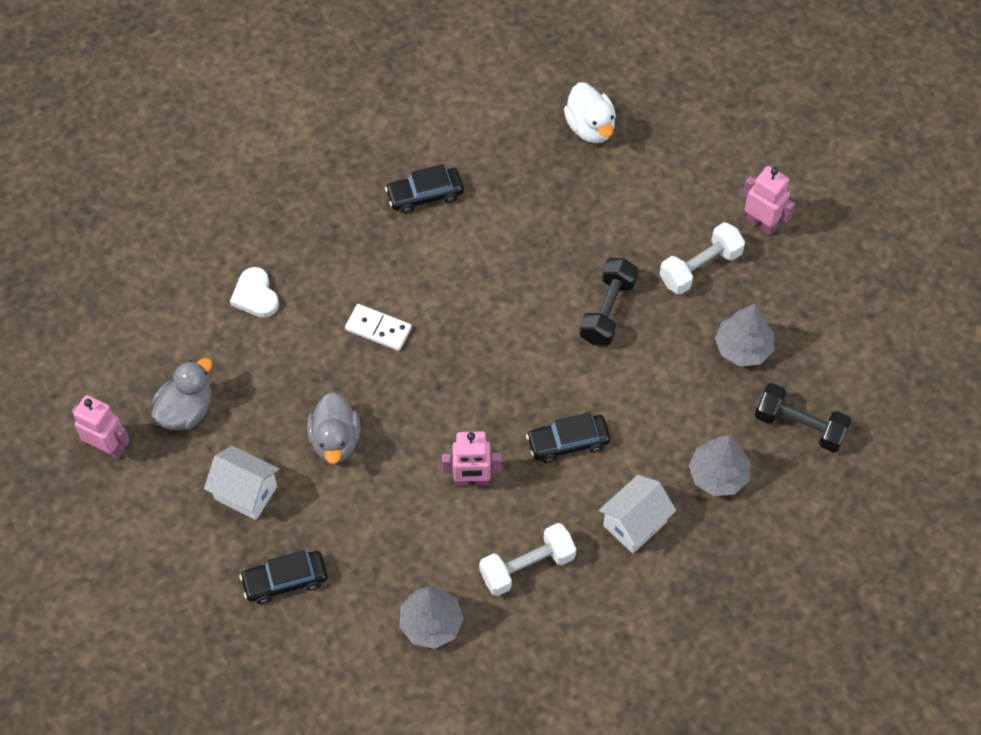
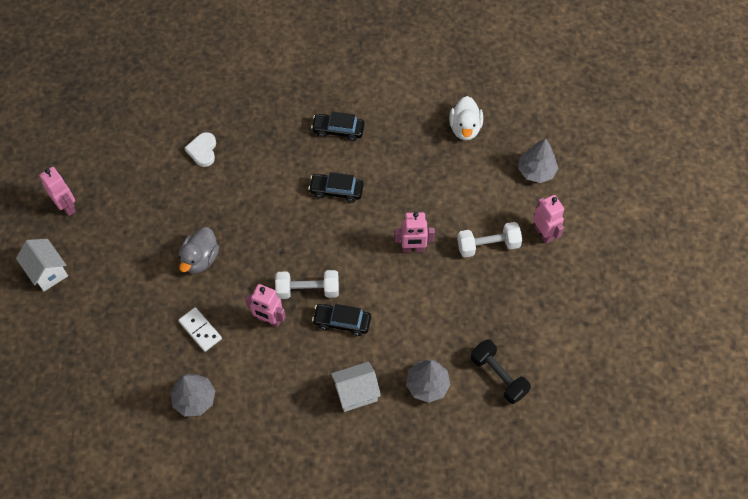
camera: 25 degrees right, 0 degrees up
(186, 410) = (124, 203): grey duck -> none
(246, 493) = (130, 268): white house -> white house (48, 272)
(285, 580) = (122, 332): black car -> black car (336, 191)
(378, 329) = (264, 201): white domino -> white domino (200, 330)
(527, 566) = (273, 390): white dumbbell -> white dumbbell (308, 290)
(607, 310) = (413, 248): black dumbbell -> pink robot
(743, 347) = (488, 309): grey tree -> grey tree (536, 171)

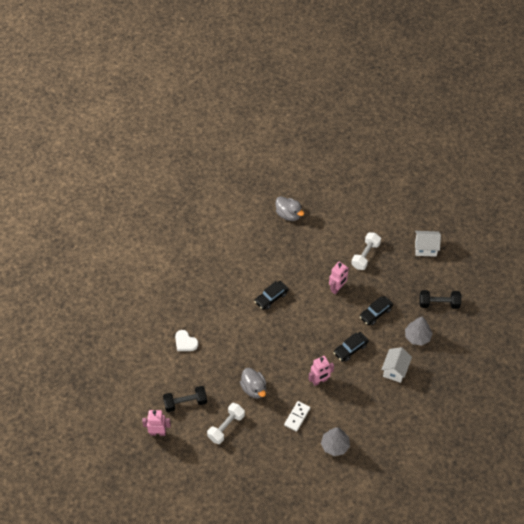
camera: 50 degrees left, 5 degrees down
(48, 272) = (192, 468): white house -> white house (425, 248)
(126, 205) = (185, 402): none -> black dumbbell
(200, 330) = (297, 417): white domino -> white domino turned 60 degrees counterclockwise
(308, 290) = (318, 351): white dumbbell -> white dumbbell (226, 427)
(338, 130) = (234, 271): black car -> black car (375, 313)
(465, 128) = (288, 214): white duck -> grey duck
(536, 171) = (343, 204): grey tree -> none
(543, 234) = (380, 227): pink robot -> none

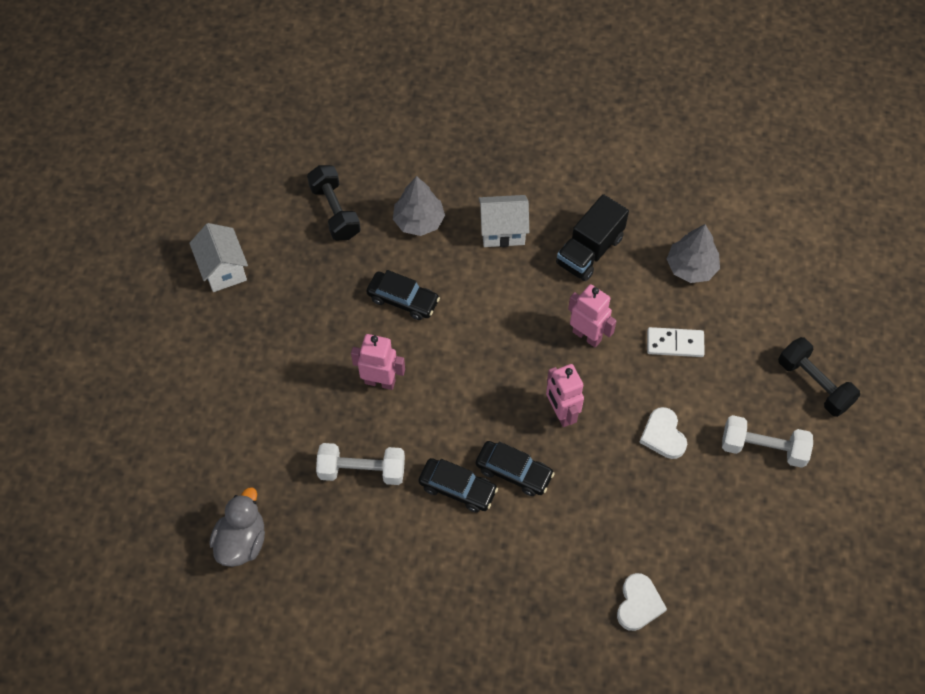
camera: 115 degrees left, 5 degrees up
(158, 432) = (846, 561): pink robot -> pink robot (561, 413)
(185, 402) = (760, 541): black dumbbell -> black dumbbell (814, 384)
(254, 388) = (663, 435): grey duck -> white heart
(350, 349) = (497, 312): black car -> black car (514, 472)
(365, 255) = (282, 362): white dumbbell -> white dumbbell (362, 471)
(366, 404) = (589, 251): none -> black truck

